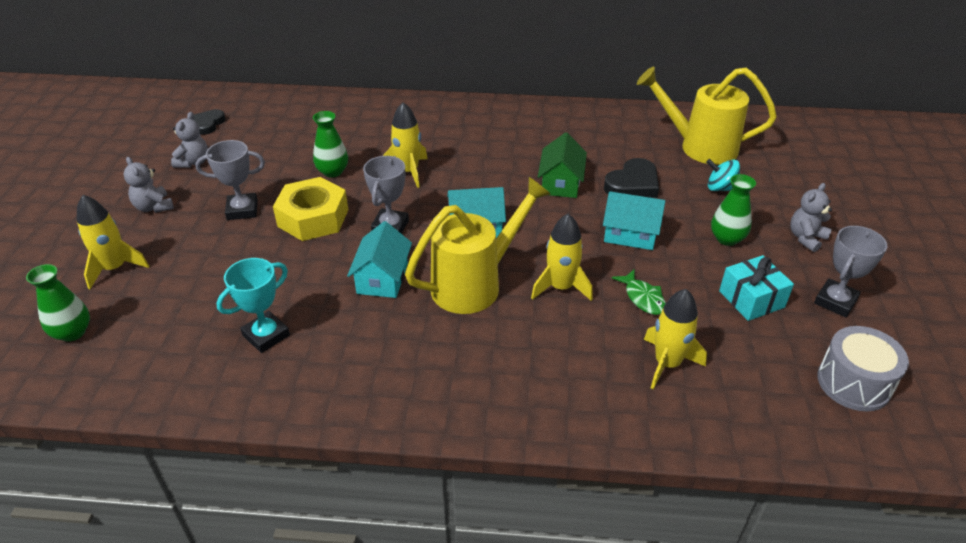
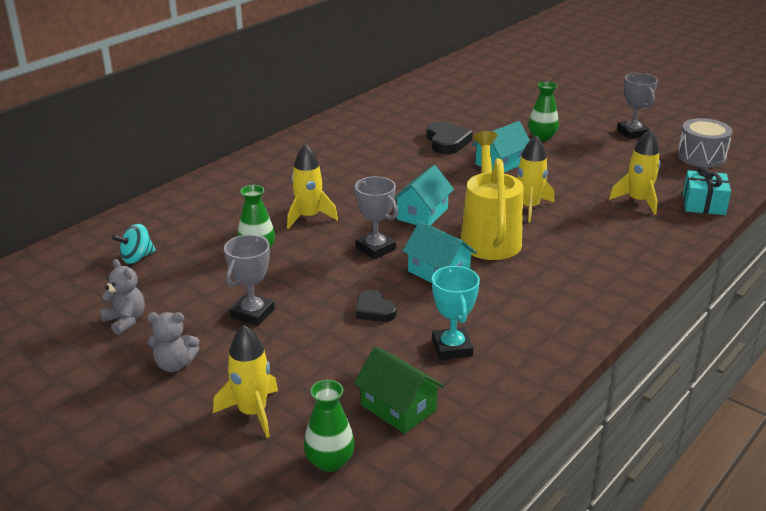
camera: 55 degrees left, 10 degrees down
(208, 124) = (64, 294): black heart -> black heart (374, 310)
(313, 218) = (315, 280): yellow nut -> none
(561, 183) = (411, 164): green house -> green house (398, 408)
(643, 298) = (570, 185): green fish -> none
(700, 147) = (435, 105): yellow watering can -> none
(720, 188) = (489, 118): turquoise spinning top -> turquoise spinning top (137, 258)
(751, 299) = (606, 153): turquoise gift -> turquoise gift (703, 204)
(806, 238) = (568, 116): grey teddy bear -> none

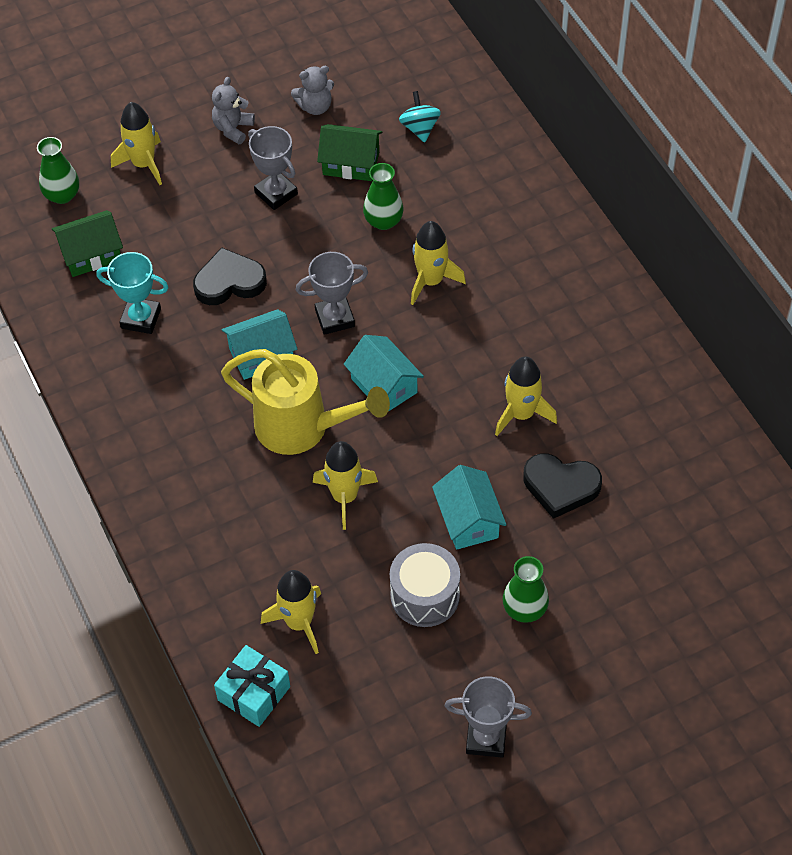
camera: 115 degrees right, 25 degrees up
(195, 282) = (351, 163): none -> green house
(374, 310) = (229, 282): black heart -> black heart, size x1.53
(403, 162) = (521, 414): none -> yellow rocket
(701, 156) = (372, 781): grey drum -> grey drum (425, 595)

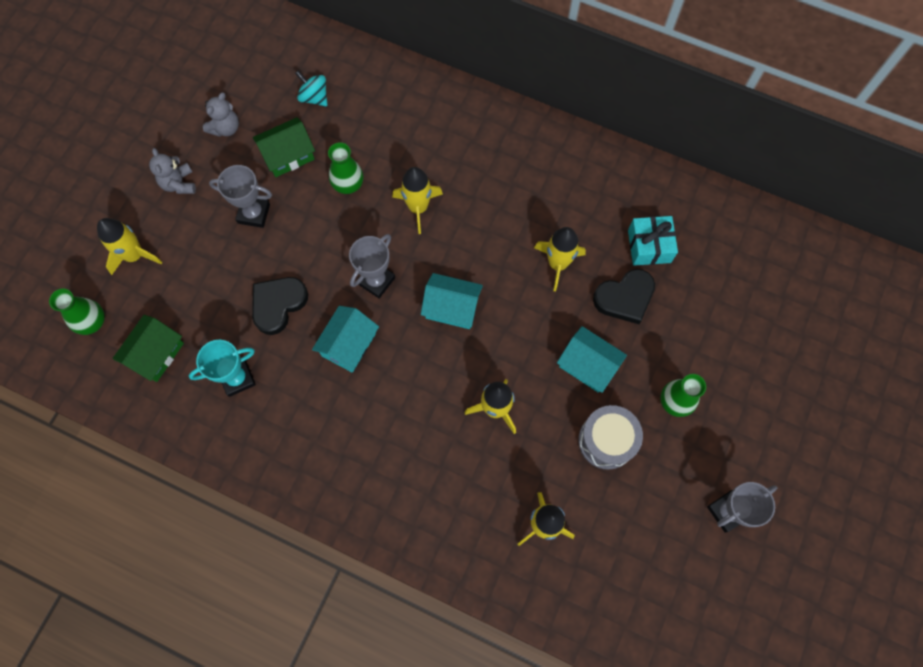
camera: 40 degrees left, 15 degrees up
(254, 693) = (558, 600): turquoise gift -> turquoise gift (649, 246)
(302, 427) = (423, 379): yellow watering can -> none

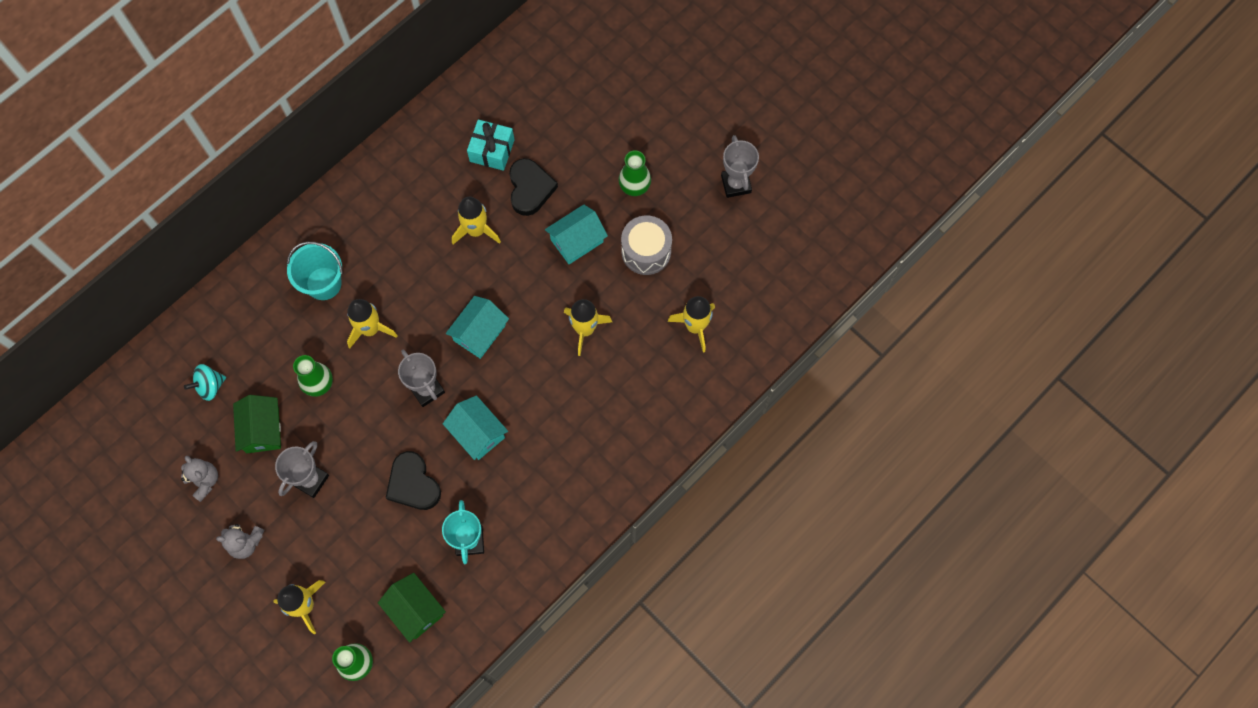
camera: 70 degrees left, 0 degrees up
(447, 150) = (323, 283): none -> turquoise bucket

